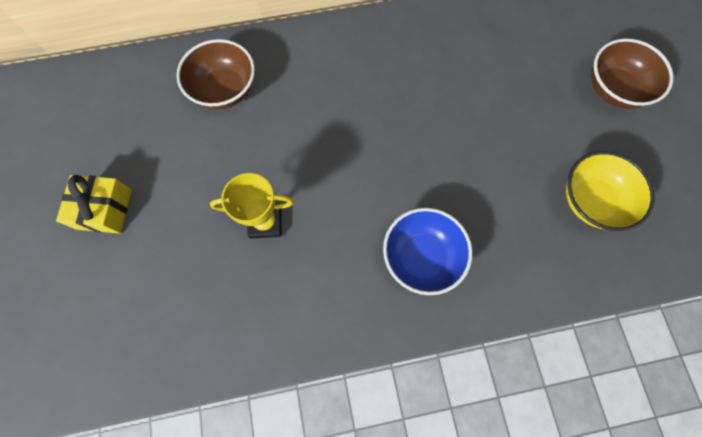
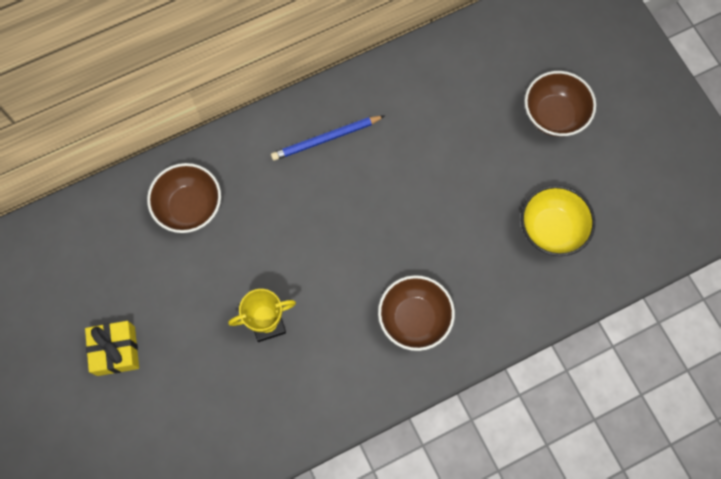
camera: 15 degrees left, 0 degrees up
(376, 59) = (326, 139): none -> blue pencil
(421, 257) = (414, 318): blue bowl -> brown bowl

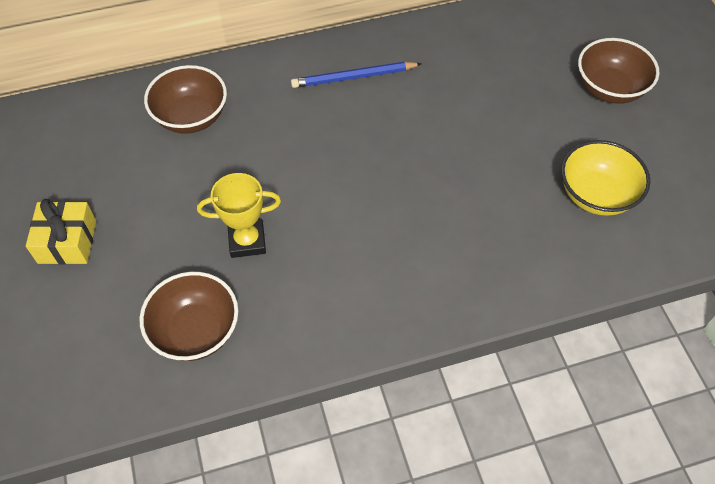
camera: 10 degrees right, 15 degrees down
(414, 318) = (420, 261): brown bowl -> brown bowl (196, 331)

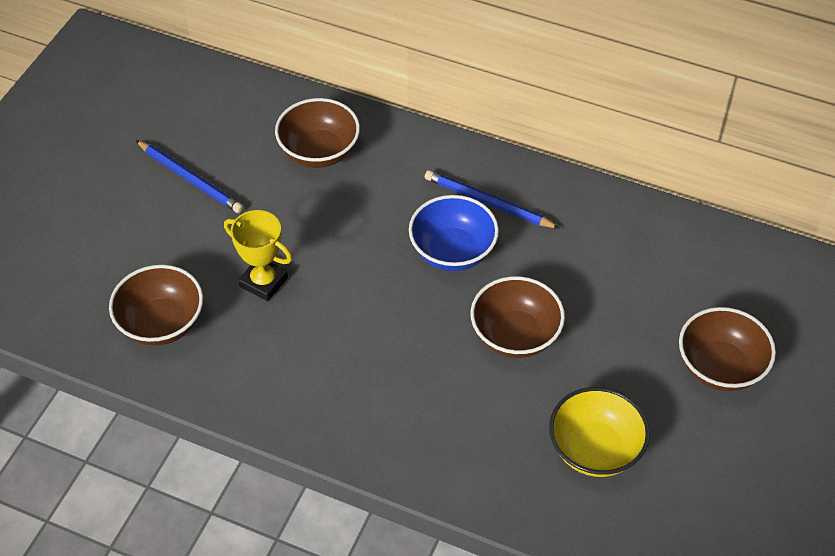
camera: 40 degrees right, 5 degrees down
(67, 241) = (137, 192): yellow gift -> none
(104, 202) = (190, 179): none -> blue pencil
(364, 126) = (452, 251): none -> blue bowl
(467, 155) = (515, 335): none -> brown bowl

